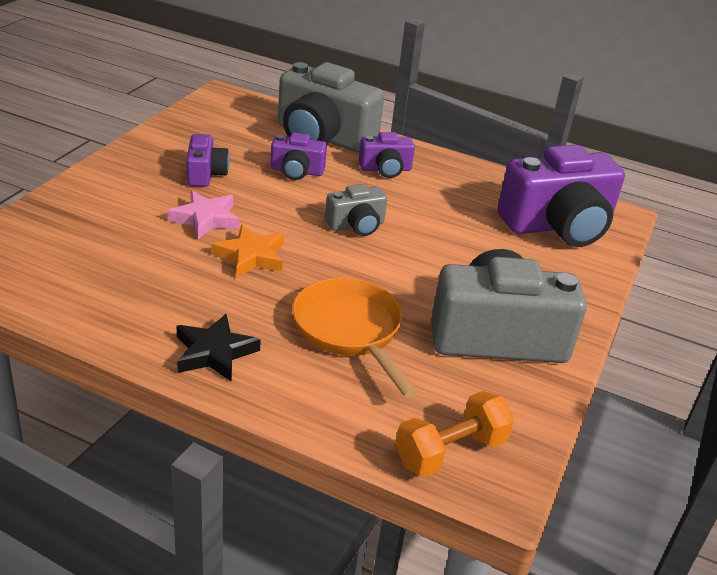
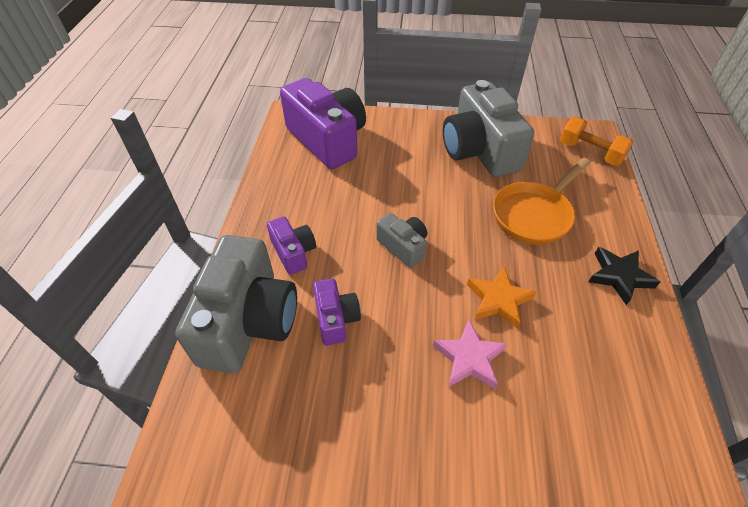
camera: 105 degrees left, 15 degrees up
(205, 174) = (388, 399): purple camera -> none

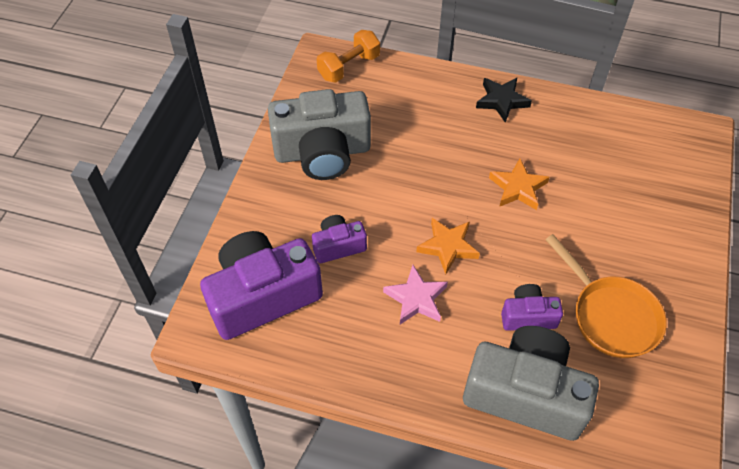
camera: 80 degrees left, 5 degrees up
(293, 252) = (442, 347): purple camera -> purple camera (338, 246)
(403, 246) = (448, 247): grey camera -> orange star
(469, 358) = (573, 222): pink star -> pink star (416, 298)
(534, 215) = (424, 135): orange pan -> orange pan (611, 316)

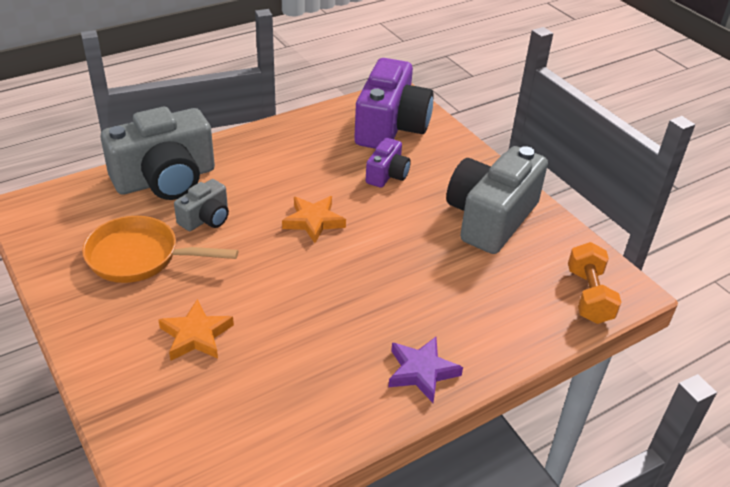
camera: 130 degrees right, 15 degrees down
(416, 298) = (296, 181): pink star -> none
(501, 101) = (421, 371): black star -> purple star
(518, 188) = (310, 299): orange star -> orange star (196, 335)
(528, 316) = (206, 218): purple camera -> grey camera

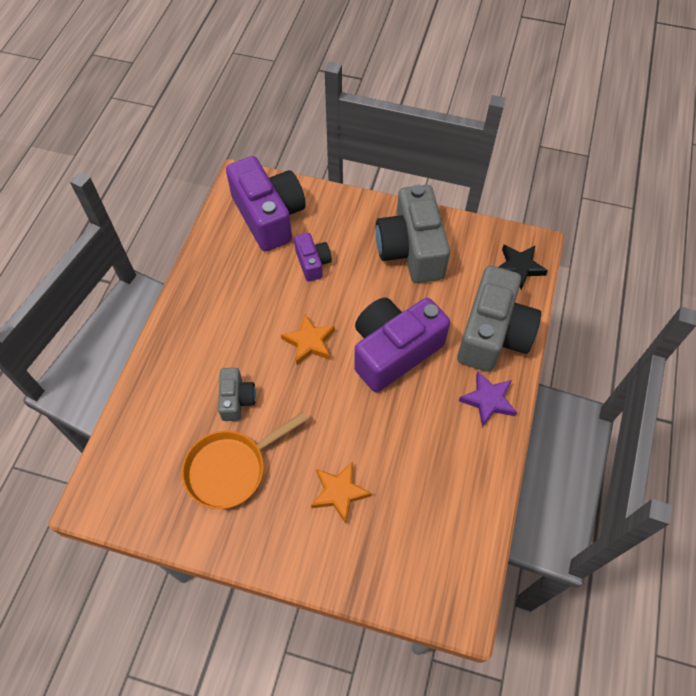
camera: 40 degrees left, 20 degrees up
(165, 179) = (167, 390): grey camera -> grey camera (493, 334)
(378, 275) = (394, 351): none -> purple camera
(589, 296) = (519, 267): orange dumbbell -> black star

